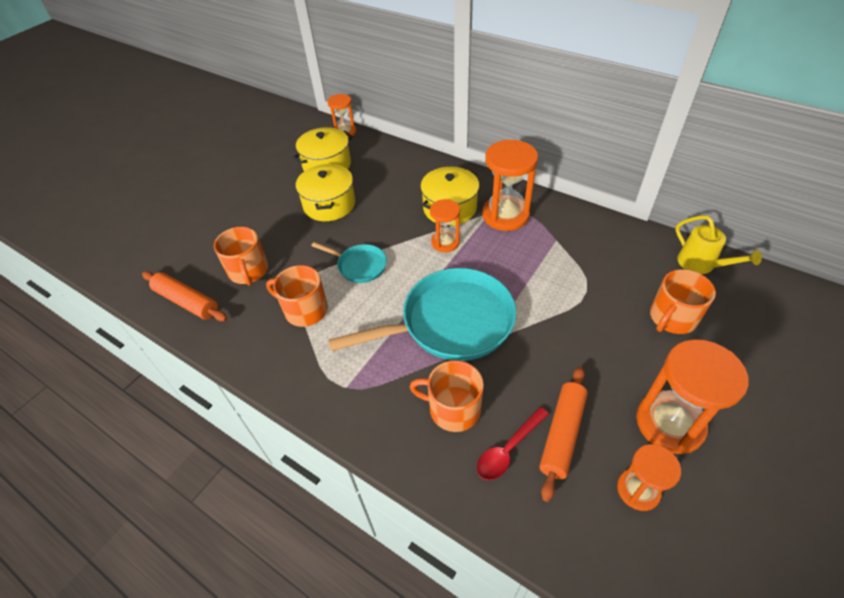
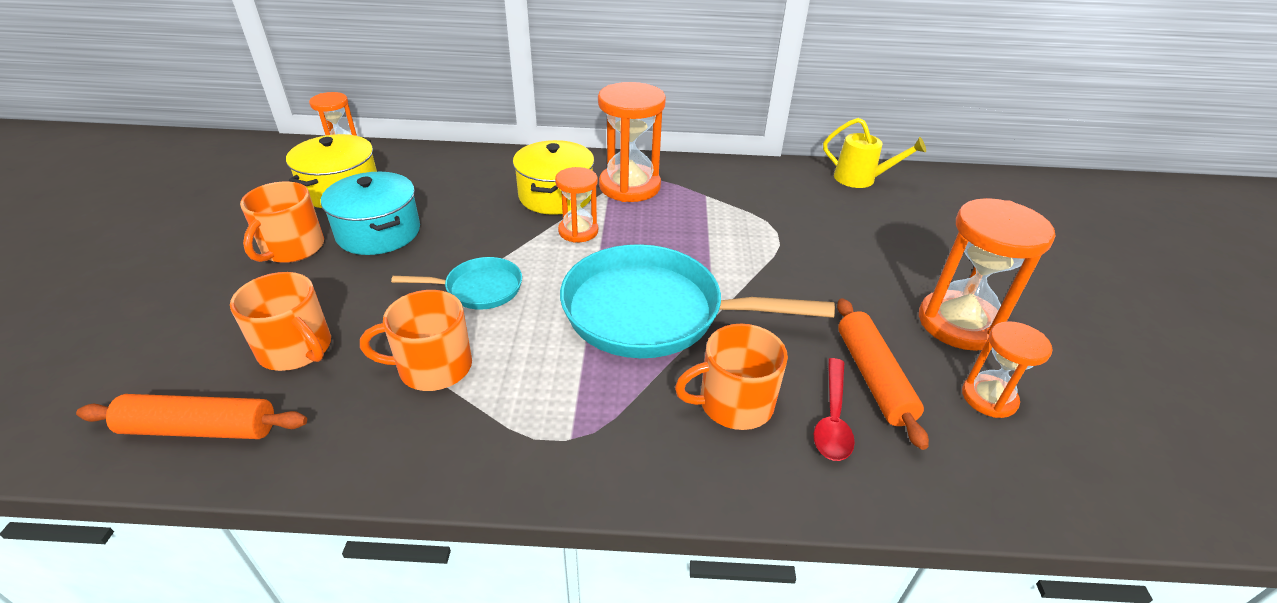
camera: 35 degrees left, 10 degrees down
(329, 204) = (378, 232): yellow pot -> turquoise pot
(450, 323) = (653, 312): turquoise pan -> turquoise pan turned 120 degrees counterclockwise
(672, 318) = (877, 231): orange mug -> orange mug (292, 248)

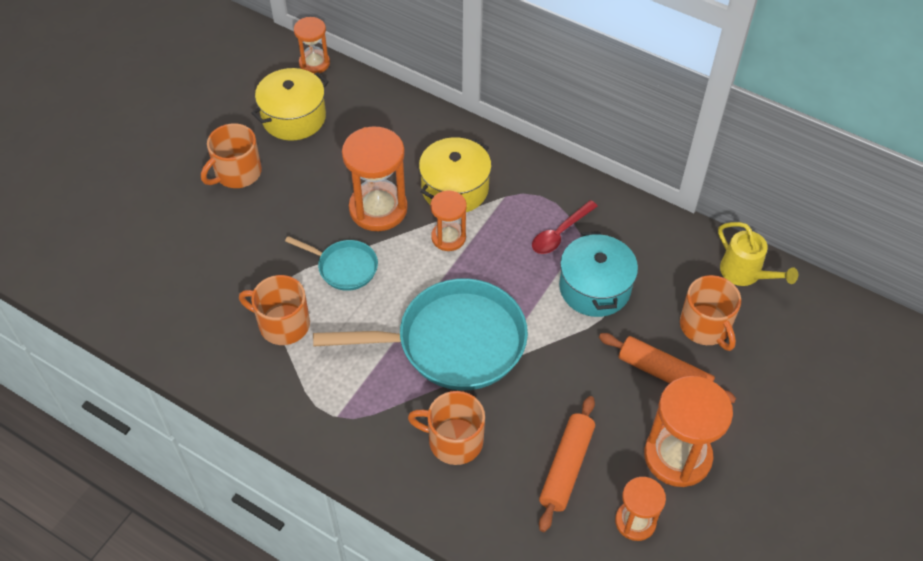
camera: 30 degrees right, 15 degrees up
(200, 429) = (138, 311): orange rolling pin -> orange rolling pin (664, 374)
(296, 349) = (208, 272): orange mug -> orange mug (705, 326)
(378, 232) = (301, 179): turquoise pot -> turquoise pot (594, 288)
(629, 186) = (523, 201): orange hourglass -> orange hourglass (378, 209)
(653, 312) = (452, 342): turquoise pan -> turquoise pan turned 135 degrees clockwise
(832, 419) = (510, 483): red spoon -> red spoon (560, 233)

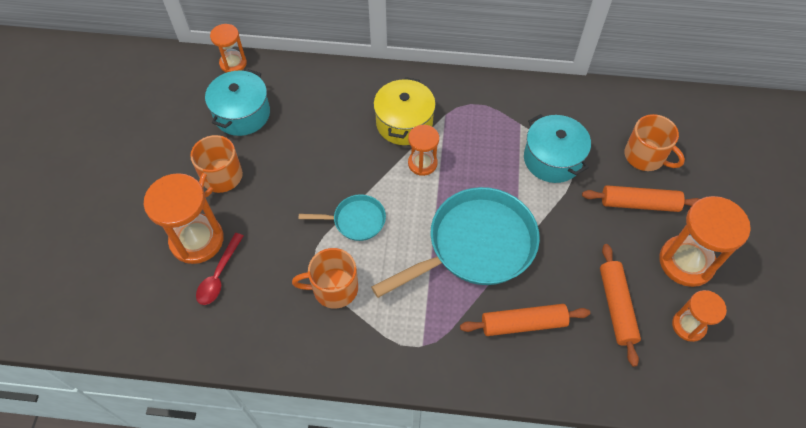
camera: 25 degrees left, 5 degrees up
(294, 117) = (242, 114): yellow pot -> turquoise pot
(378, 209) = (354, 162): orange hourglass -> orange hourglass (197, 240)
(454, 440) = (523, 324): orange mug -> orange rolling pin
(560, 233) = (502, 127): red spoon -> red spoon (219, 275)
(745, 274) = (648, 106): yellow watering can -> none

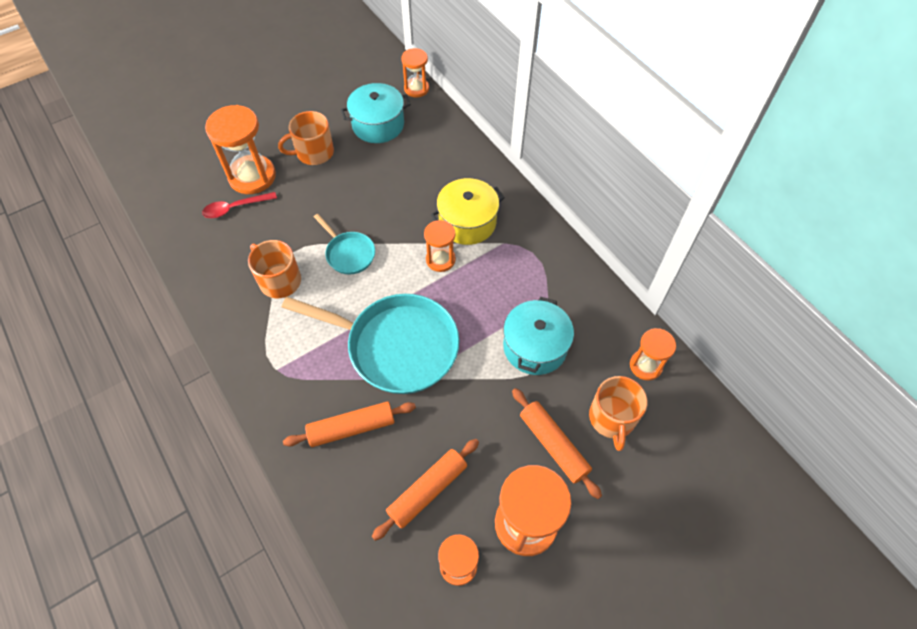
camera: 50 degrees right, 0 degrees up
(523, 324) = (351, 428): orange rolling pin -> orange rolling pin turned 60 degrees counterclockwise
(620, 109) = (645, 366): none -> orange hourglass

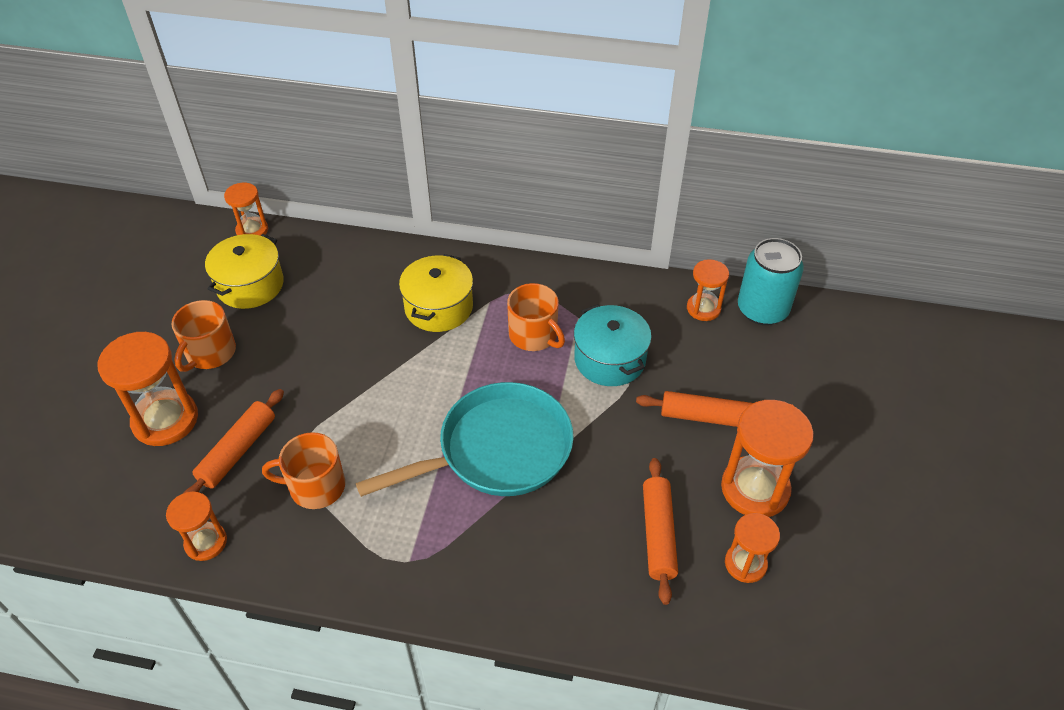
camera: 45 degrees left, 10 degrees down
(235, 208) = (182, 461): red spoon -> none
(348, 253) = (358, 412): turquoise pan -> none
(351, 428) = (538, 545): orange rolling pin -> orange rolling pin (238, 451)
(378, 125) = (250, 285): turquoise pot -> yellow pot
(440, 260) = (451, 353): orange hourglass -> orange hourglass (206, 542)
(612, 418) = (724, 364): orange mug -> orange mug (534, 335)
(691, 403) = (762, 310): none -> turquoise can

